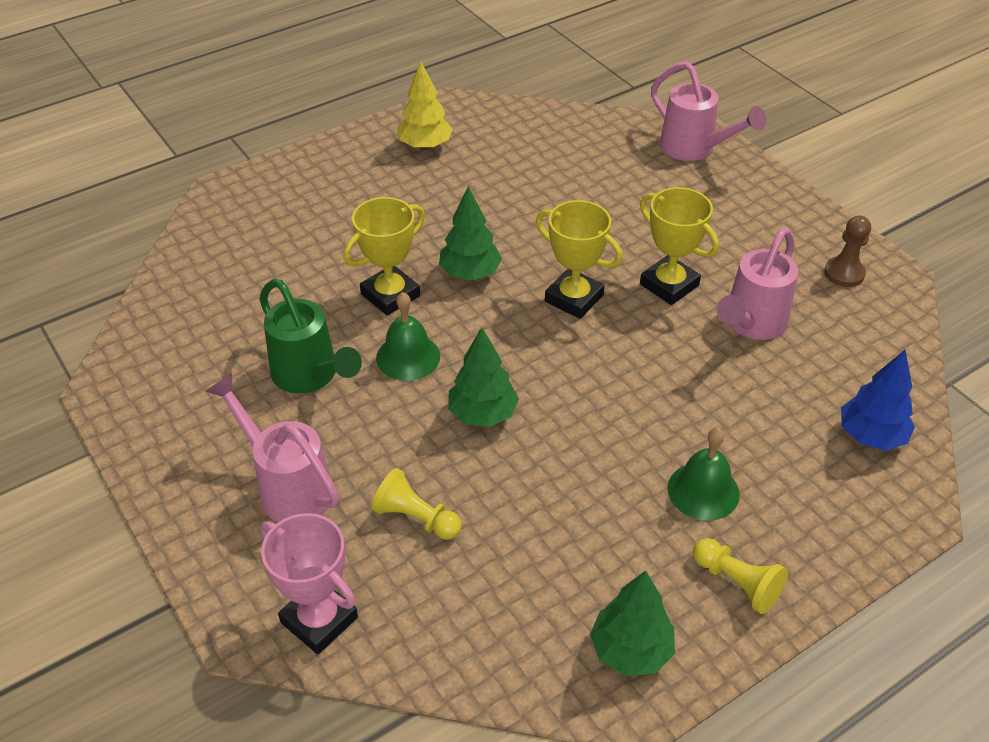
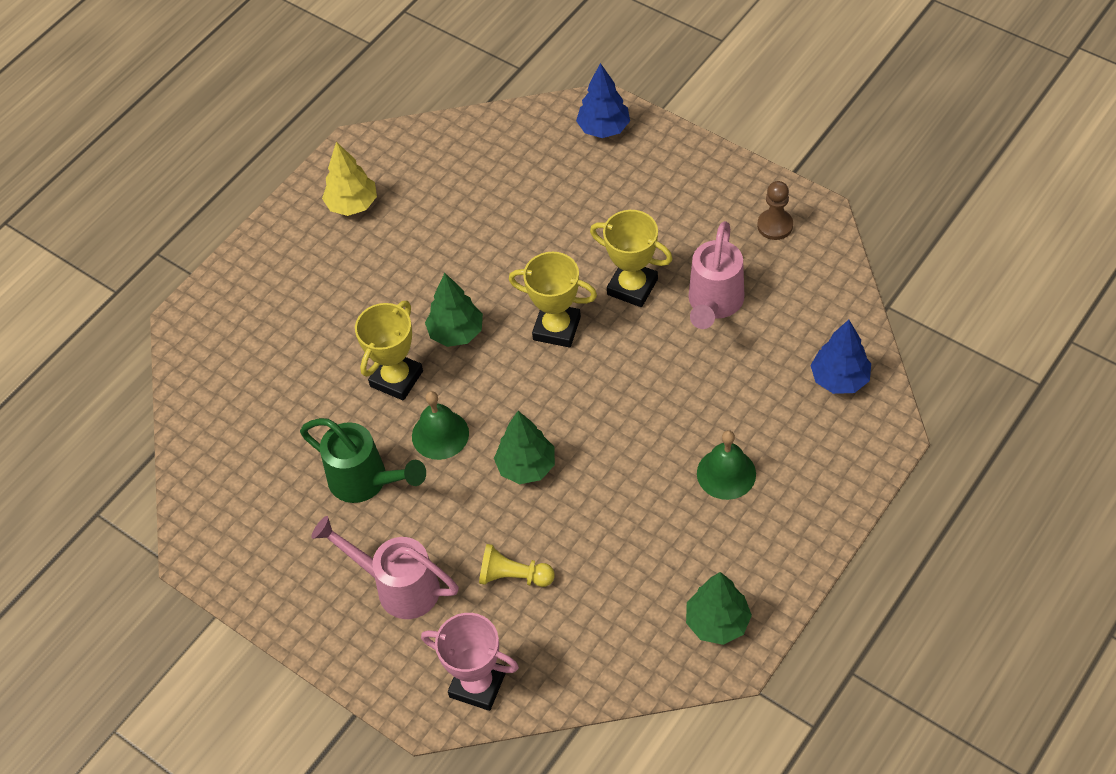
camera: 15 degrees left, 10 degrees up
(695, 149) = (603, 128): pink watering can -> blue tree
(737, 583) = (776, 541): yellow pawn -> none

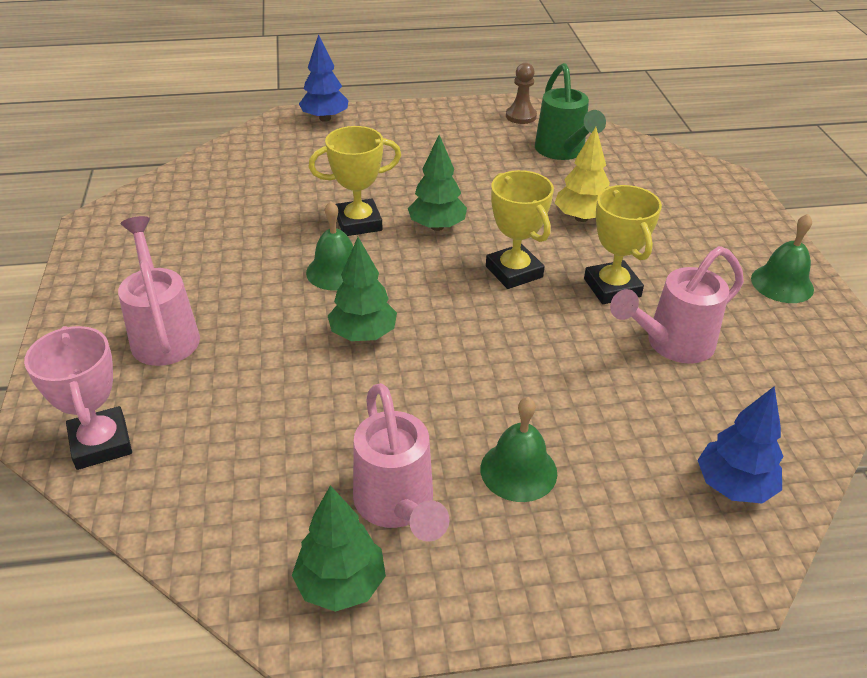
camera: 40 degrees right, 15 degrees down
(352, 204) = (472, 128): yellow tree -> yellow tree (581, 218)
(367, 482) = (248, 261): green watering can -> green watering can (563, 152)
(513, 576) = (242, 395): yellow pawn -> none
(603, 128) = (715, 190): blue tree -> blue tree (325, 118)
(692, 556) = (398, 507): none -> pink watering can
(728, 191) = (782, 283): none -> green bell
(775, 225) = (802, 331): brown pawn -> brown pawn (521, 116)

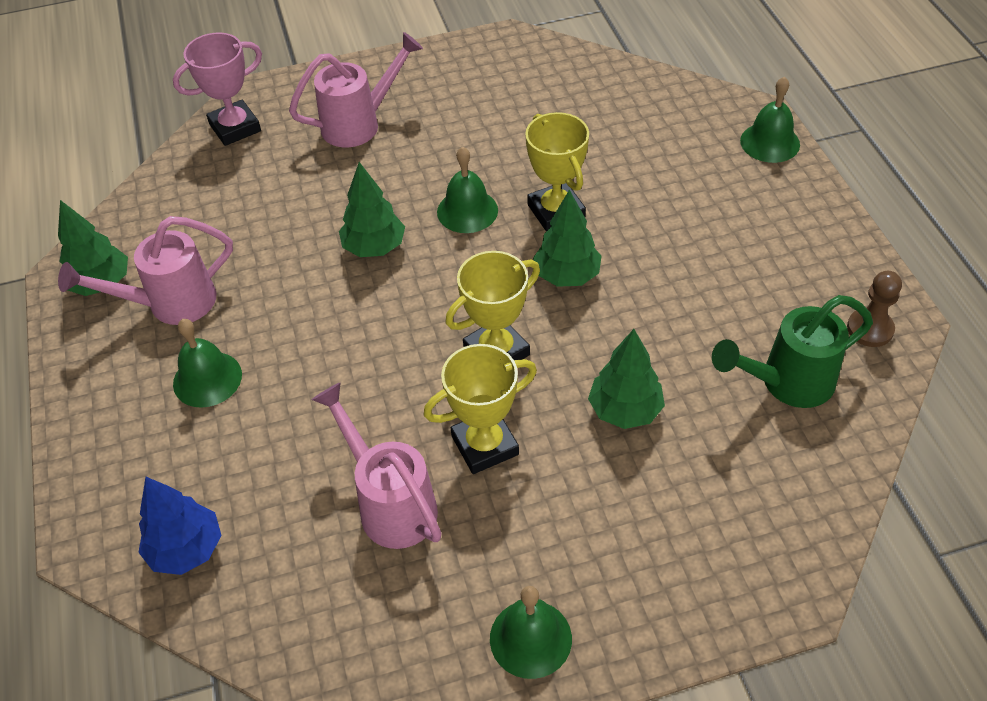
camera: 85 degrees right, 10 degrees up
(325, 118) = (770, 142): blue tree -> green bell
(581, 218) = (625, 410): yellow tree -> green tree

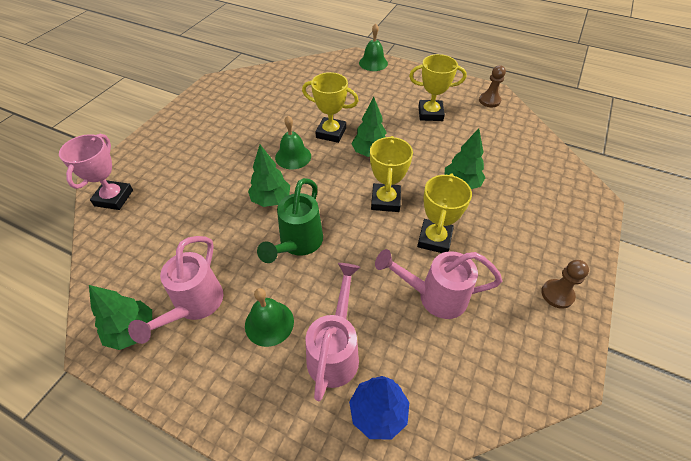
camera: 50 degrees left, 0 degrees up
(360, 123) = (187, 154): pink watering can -> pink watering can (335, 350)
(530, 638) = (557, 294): green bell -> brown pawn
(737, 281) = (430, 113): none -> yellow trophy
(786, 383) = (493, 135): green watering can -> green watering can (298, 244)

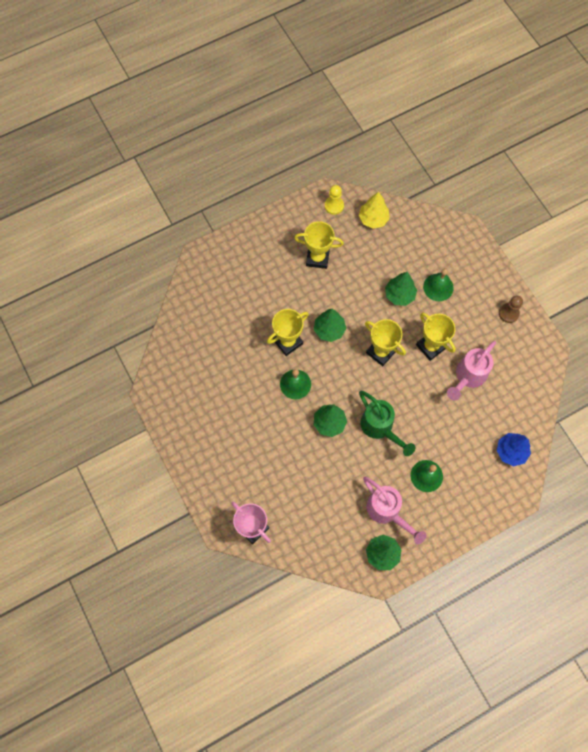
camera: 55 degrees left, 20 degrees up
(335, 350) = (465, 451): pink watering can -> none
(373, 63) = (220, 250): green bell -> green bell (438, 287)
(430, 113) = (317, 258): yellow trophy -> yellow trophy turned 60 degrees clockwise
(489, 101) = (334, 206): brown pawn -> yellow pawn
(511, 129) = (373, 219): none -> yellow tree

